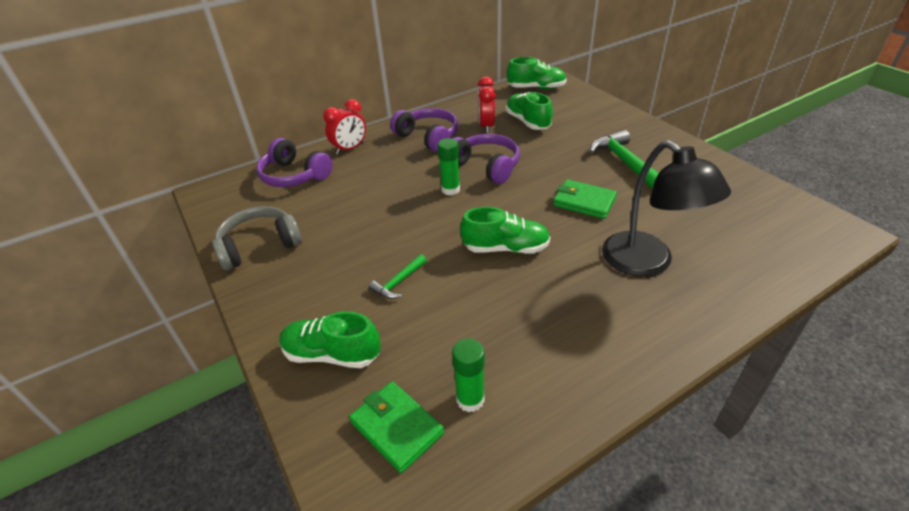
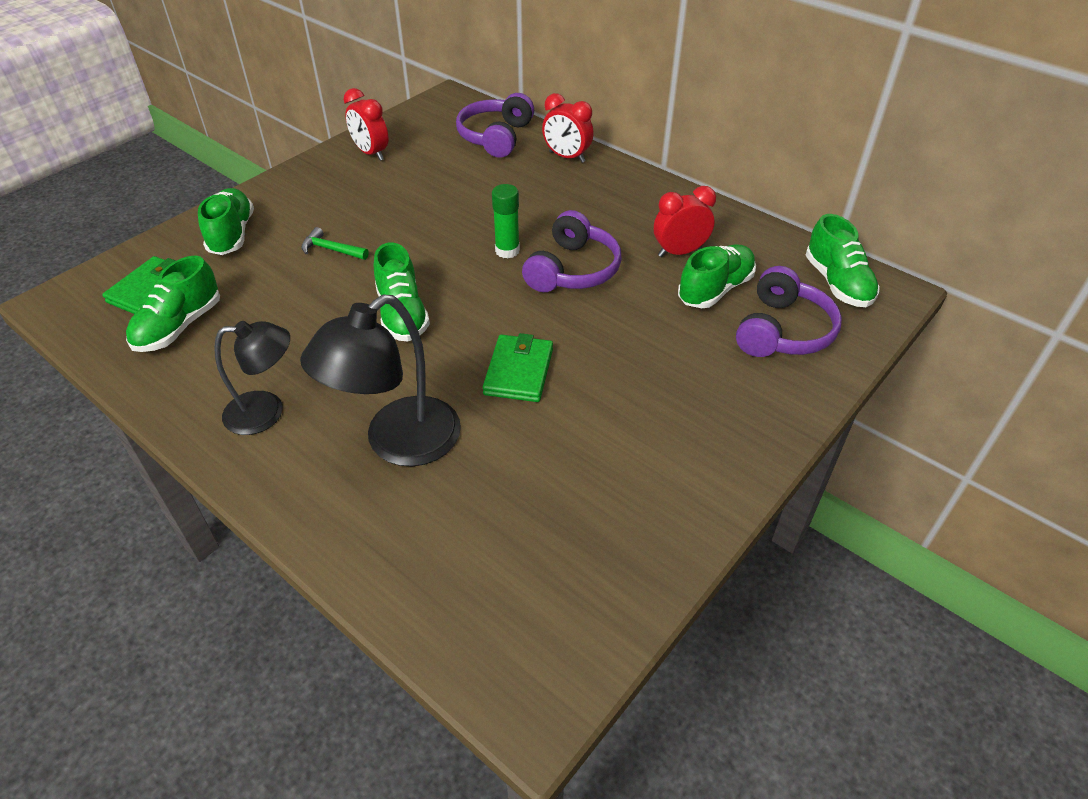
camera: 70 degrees right, 5 degrees up
(259, 246) = (371, 153): grey headphones -> red clock
(428, 137) = (622, 208): purple headphones -> purple headphones (782, 331)
(470, 399) = (179, 327): green glue stick -> green shoe
(605, 334) = (267, 412): none -> black lamp
(625, 162) = (643, 407): green hammer -> none

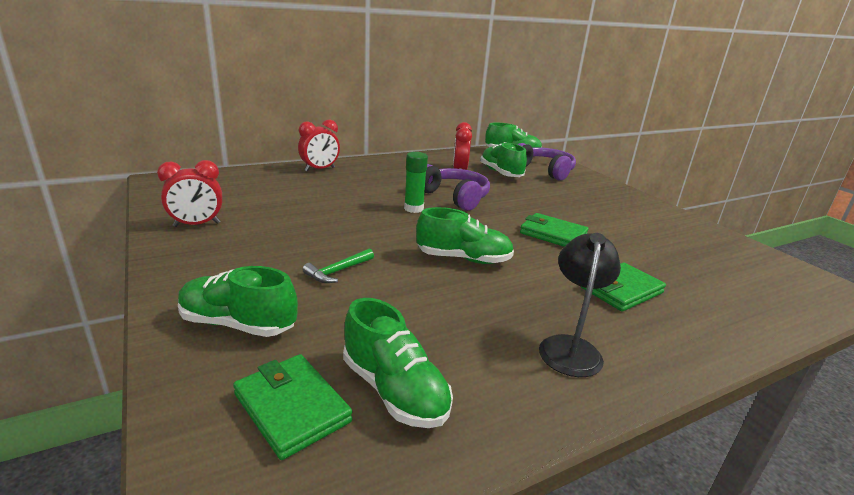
camera: 70 degrees left, 20 degrees down
(398, 443) = (621, 290): black lamp -> green wallet
(496, 137) = (257, 180): purple headphones -> none

